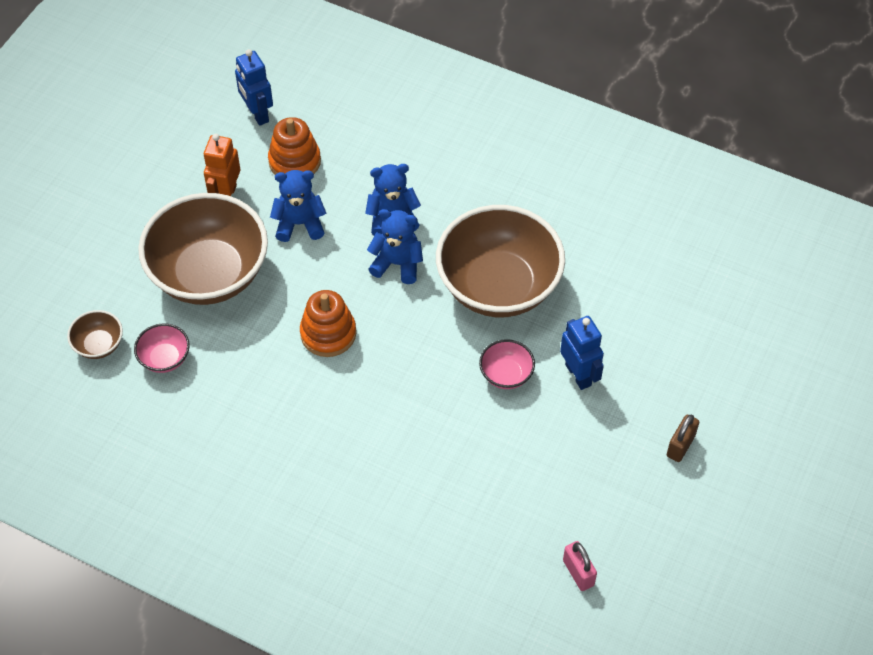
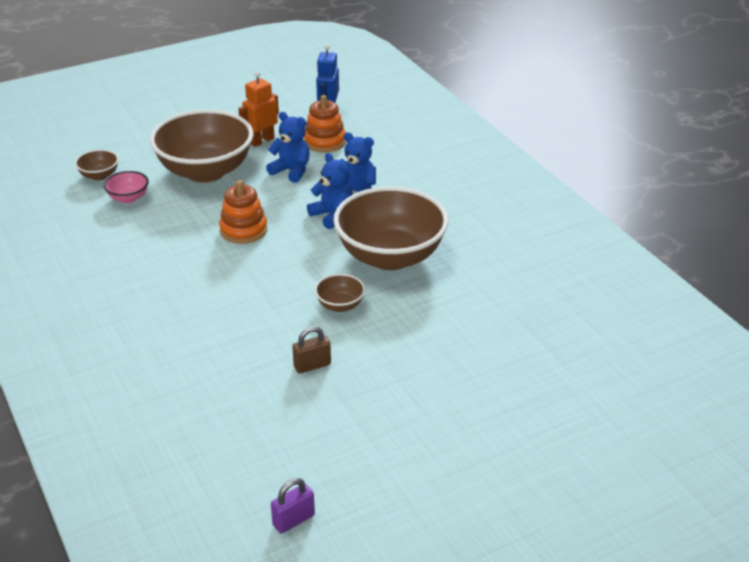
camera: 35 degrees right, 20 degrees down
(506, 374) = (340, 305): pink bowl -> brown bowl
(578, 375) = (394, 330): blue robot -> none
(578, 573) = (259, 445): pink padlock -> none
(672, 626) = (293, 520): none -> purple padlock
(680, 446) = (429, 409): brown padlock -> brown padlock (312, 365)

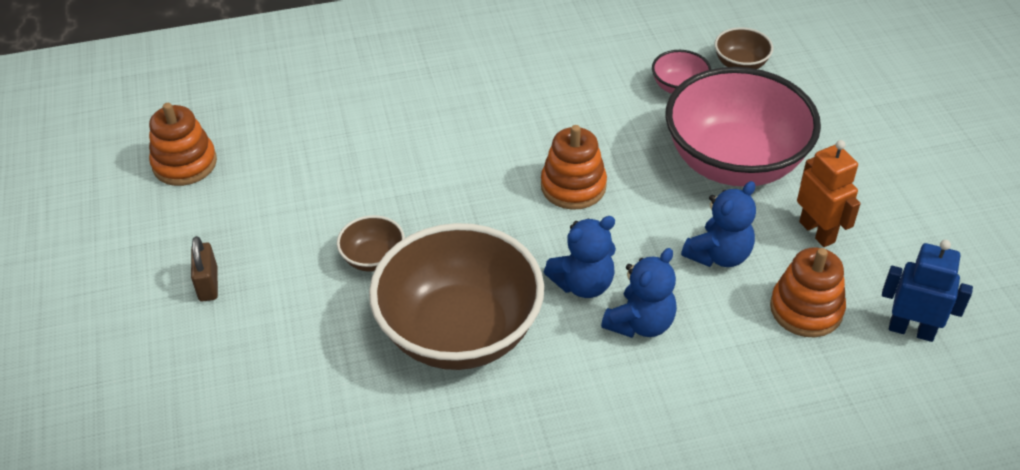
camera: 105 degrees right, 10 degrees up
(205, 171) = (734, 162): brown bowl -> pink bowl
(264, 437) = (185, 163): none -> orange stacking toy
(293, 520) = (64, 171): purple padlock -> none
(312, 365) = (274, 215): brown padlock -> brown padlock (208, 284)

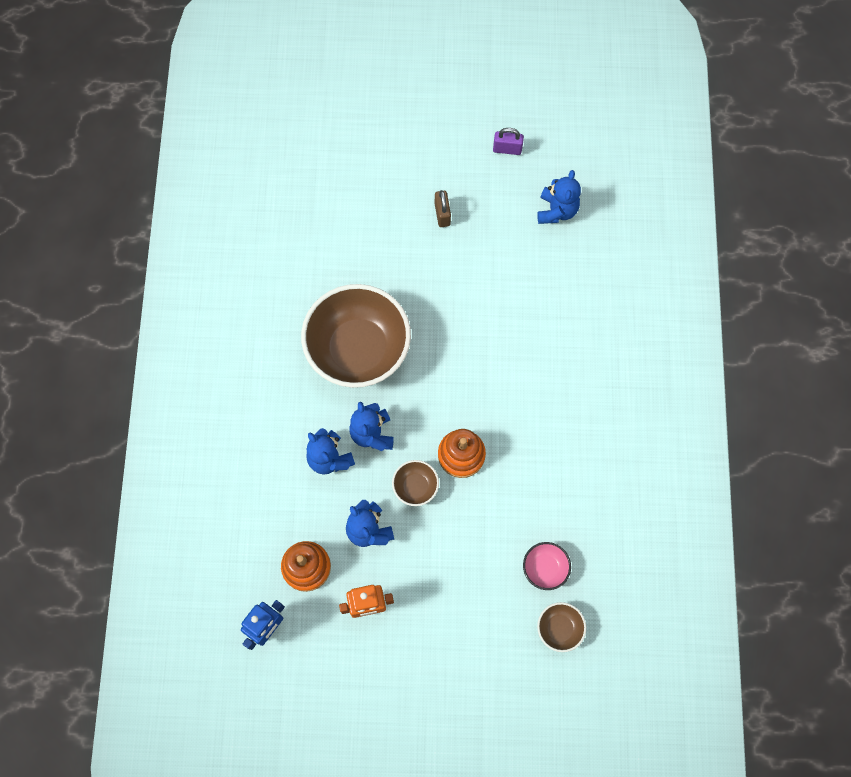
camera: 105 degrees right, 25 degrees up
(85, 234) = (507, 149): none -> purple padlock
(185, 163) = (556, 210): orange stacking toy -> blue teddy bear
(208, 284) = (442, 214): brown padlock -> brown padlock turned 75 degrees clockwise
(373, 258) = (434, 312): brown bowl -> brown bowl (415, 486)
(734, 162) = (451, 576): pink bowl -> none

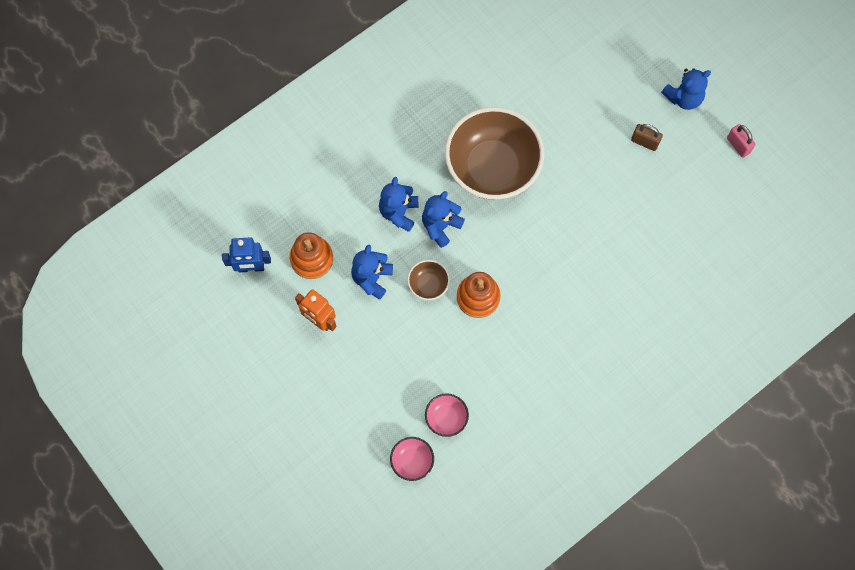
camera: 50 degrees right, 0 degrees up
(442, 214) = (644, 142): brown padlock -> brown padlock turned 75 degrees clockwise
(507, 149) = (738, 145): purple padlock -> pink padlock
(556, 210) = (722, 217): blue teddy bear -> blue teddy bear (683, 98)
(559, 628) = (412, 461): brown bowl -> pink bowl

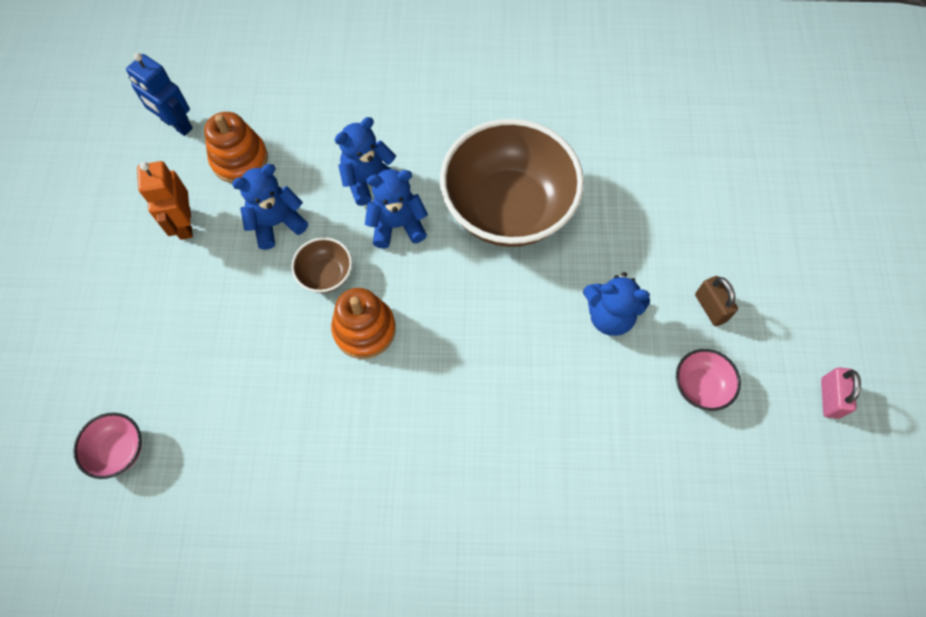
camera: 40 degrees right, 5 degrees down
(446, 418) = (201, 434): pink bowl -> pink bowl (700, 386)
(683, 98) = (801, 294): blue teddy bear -> blue teddy bear (609, 315)

